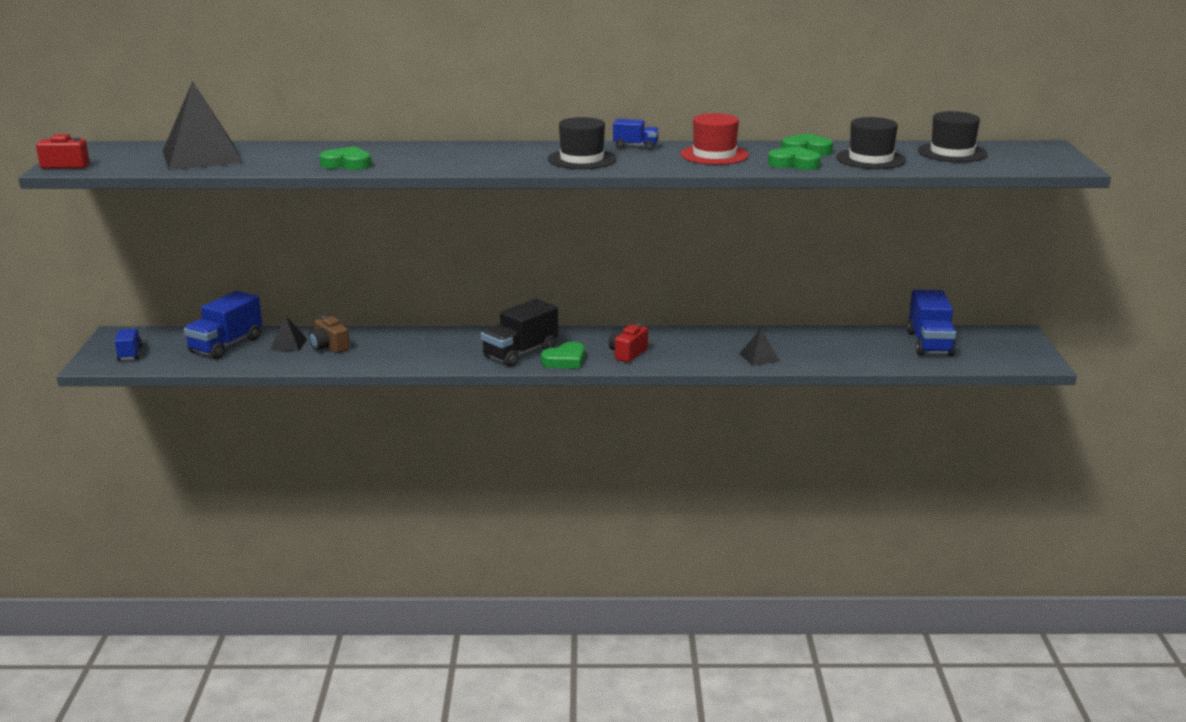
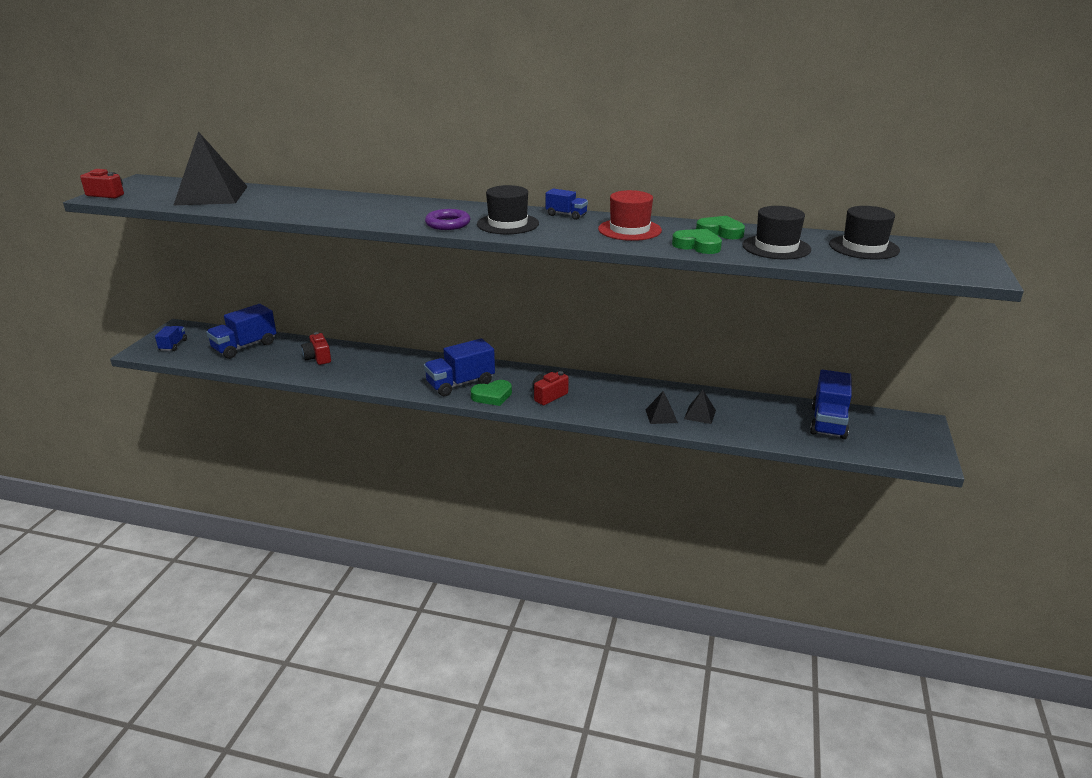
camera: 15 degrees right, 5 degrees up
(288, 344) = (290, 352): black pyramid -> black pyramid (700, 414)
(329, 347) = (318, 358): brown camera -> red camera
(347, 164) = (311, 211): green heart -> none
(516, 164) = (448, 224): none -> purple ring
(520, 353) = (460, 384): black truck -> blue truck

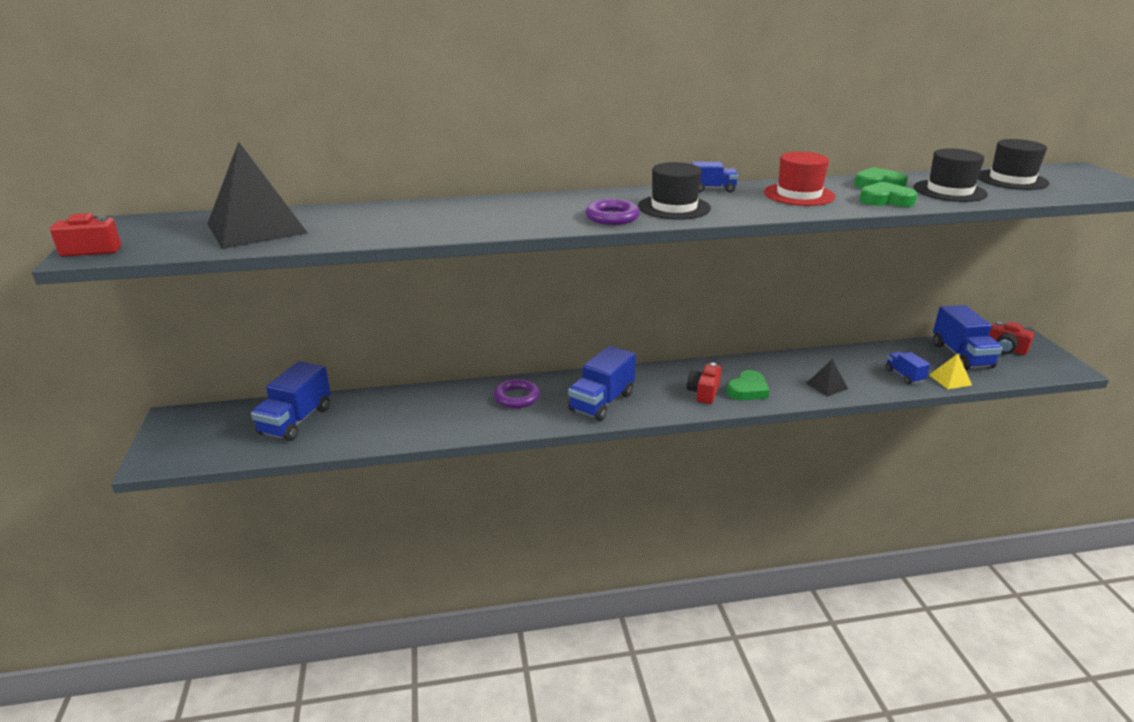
camera: 25 degrees left, 0 degrees up
(173, 345) = (192, 442): blue truck -> blue truck (904, 376)
(318, 358) = (406, 412): red camera -> red camera (1006, 349)
(403, 366) = (517, 397): none -> purple ring
(492, 396) = (649, 407): green heart -> green heart (748, 390)
(700, 414) = (856, 375): black pyramid -> none
(786, 439) = (950, 380): none -> yellow pyramid

